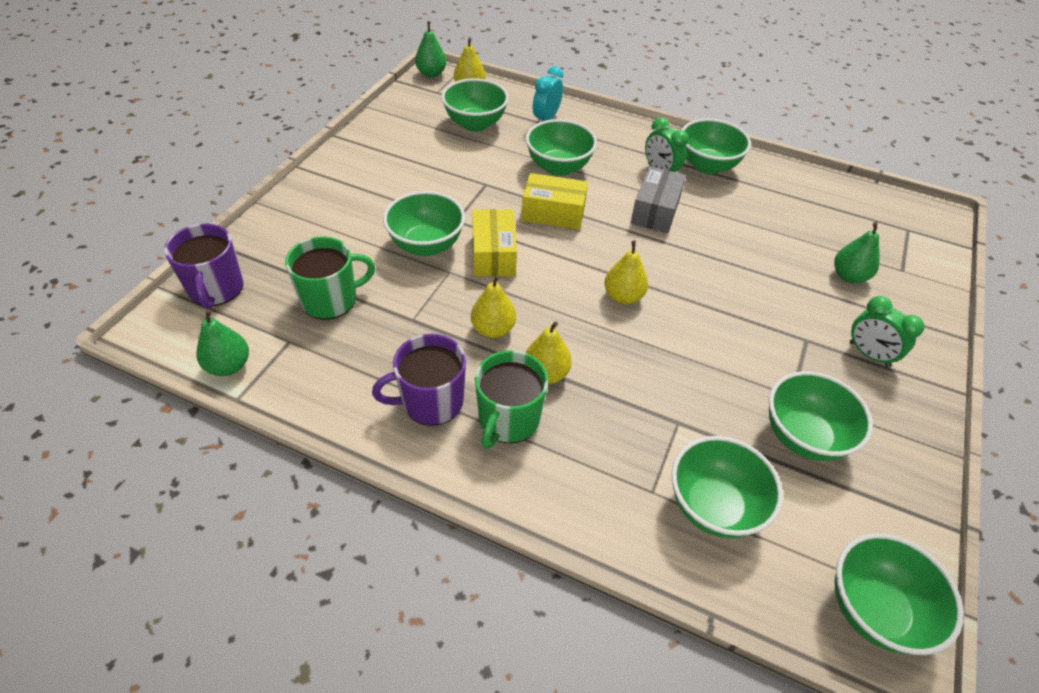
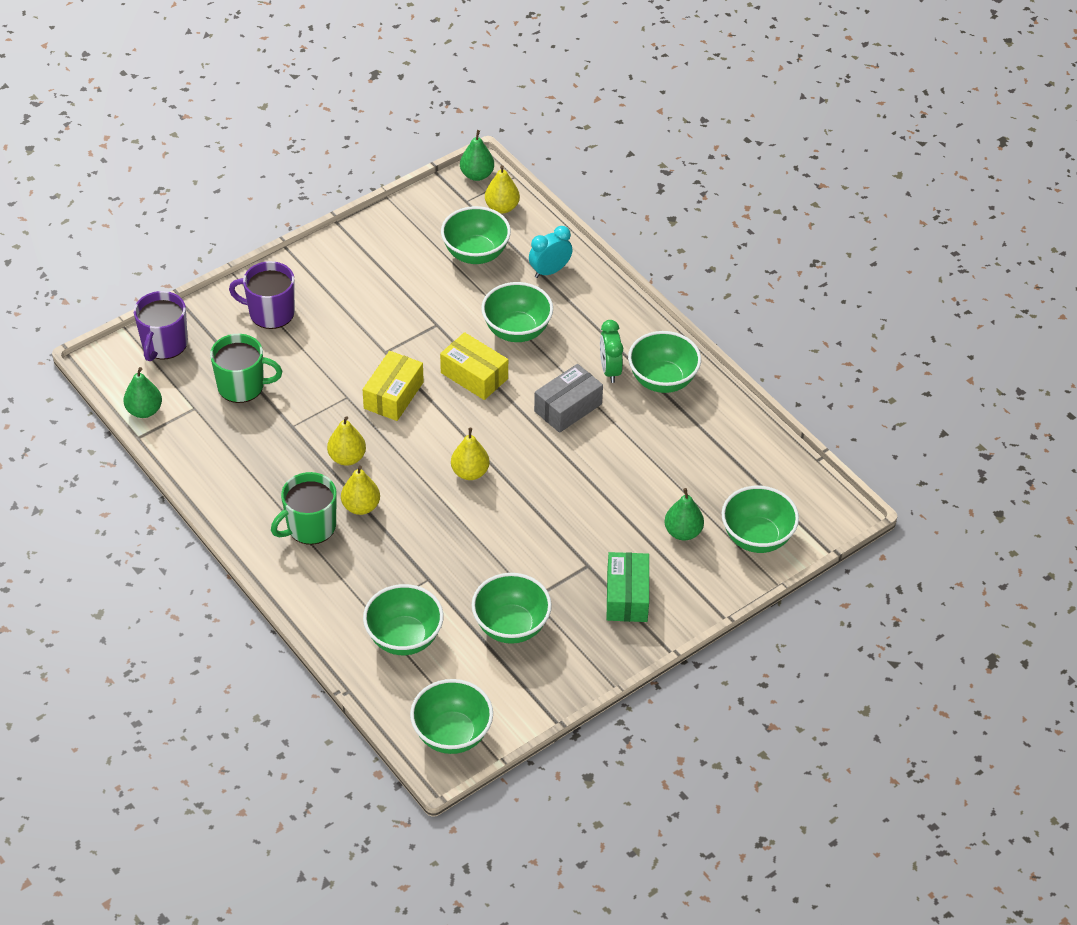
camera: 30 degrees right, 0 degrees up
(426, 245) = (345, 366): green bowl -> green bowl (757, 537)
(431, 401) = (266, 492): purple mug -> purple mug (270, 313)
(868, 354) = (627, 596): green clock -> green box

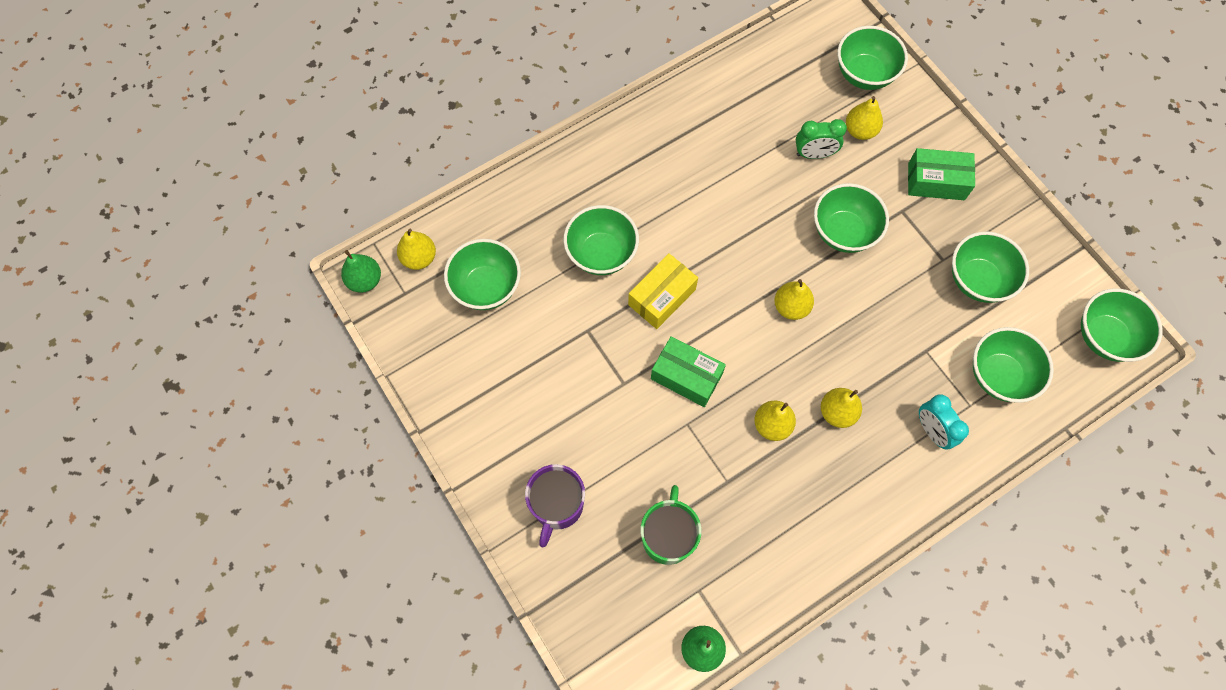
camera: 85 degrees left, 20 degrees up
(164, 344) = (599, 629): purple mug -> none
(310, 527) = (865, 463): green mug -> none
(393, 395) = (686, 376): yellow box -> green box
(550, 271) = (519, 218): turquoise clock -> turquoise clock (932, 431)
(568, 407) = (707, 214): grey box -> none
(610, 370) = (659, 174): green clock -> green clock (814, 154)
(662, 380) = (674, 130): green bowl -> green bowl (843, 232)
(683, 532) = (860, 130): green pear -> yellow pear

